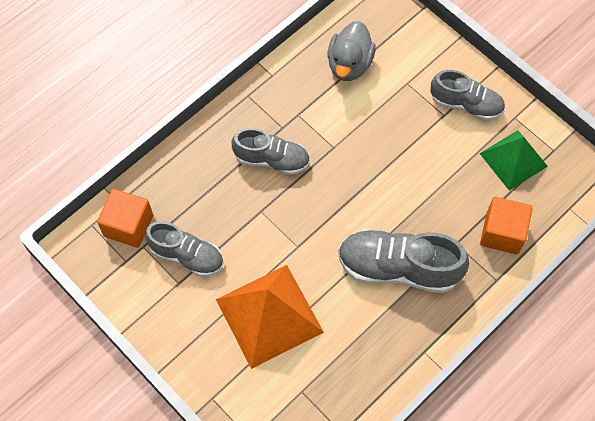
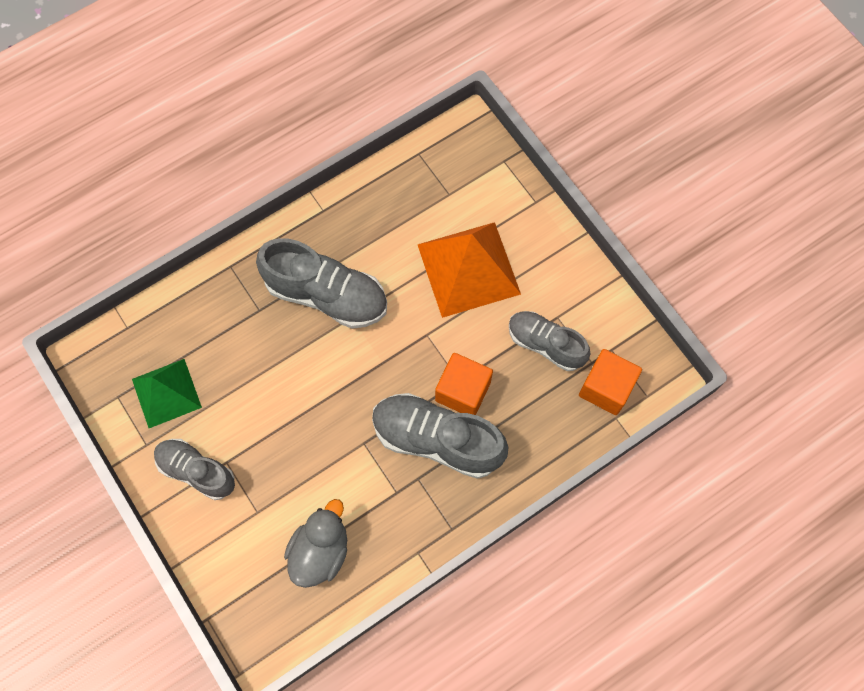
camera: 170 degrees left, 5 degrees up
(272, 159) = (437, 440): grey shoe -> grey shoe, size x1.54
(502, 233) = (208, 313): orange cube -> orange cube (463, 391)

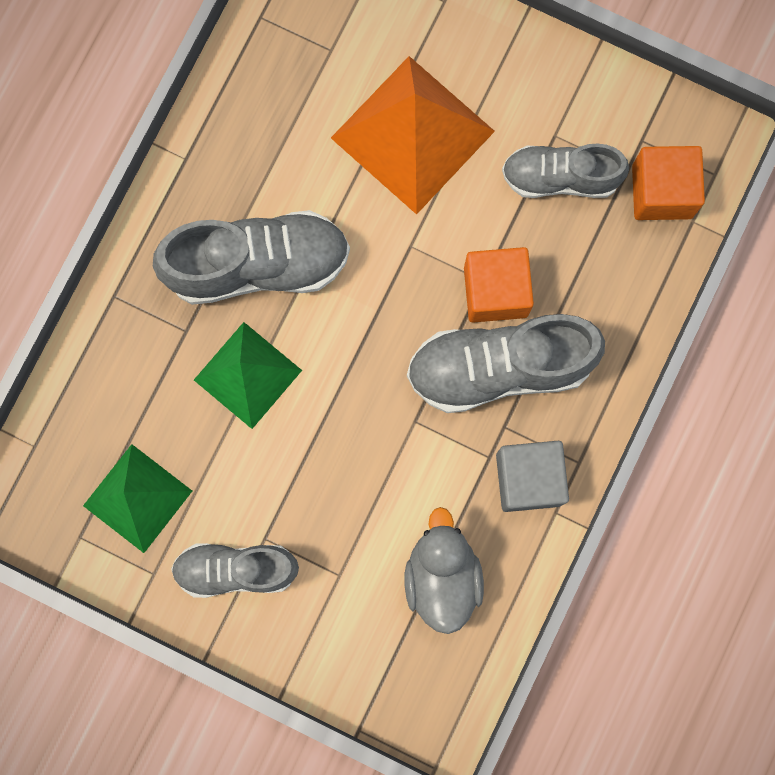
camera: 30 degrees left, 10 degrees up
(279, 356) = (247, 375): none -> green pyramid
(413, 521) = (528, 479): none -> grey cube

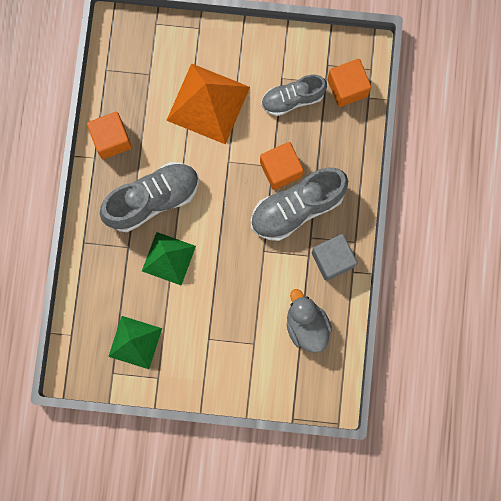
camera: 20 degrees left, 0 degrees up
(226, 138) = (111, 139): none -> orange cube
(236, 569) = (200, 360): grey shoe -> none

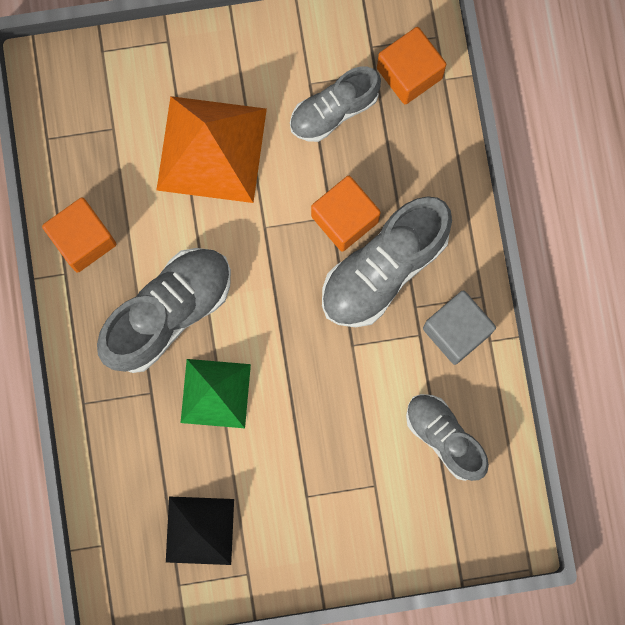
camera: 15 degrees left, 0 degrees up
(135, 342) = (199, 530): green pyramid -> black pyramid
(306, 325) = (444, 438): grey duck -> grey shoe

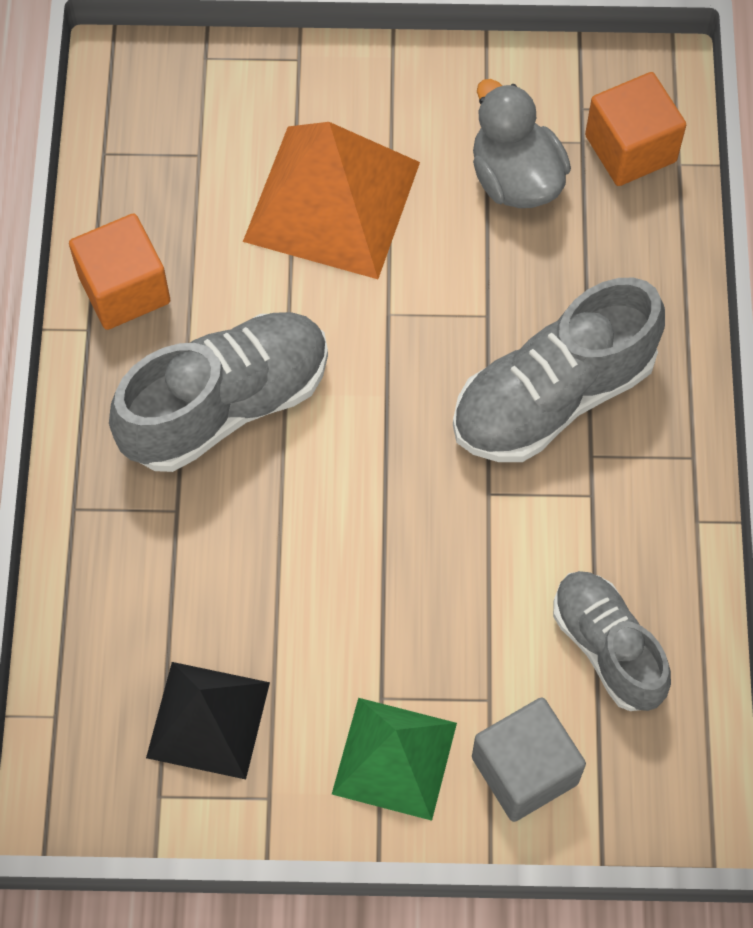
camera: 10 degrees right, 15 degrees down
(215, 393) = (272, 526): green pyramid -> green pyramid (394, 758)
(334, 110) = (515, 179): grey shoe -> grey duck
(344, 219) = (506, 321): orange cube -> none
(456, 331) = (648, 499): grey cube -> grey cube (524, 770)

